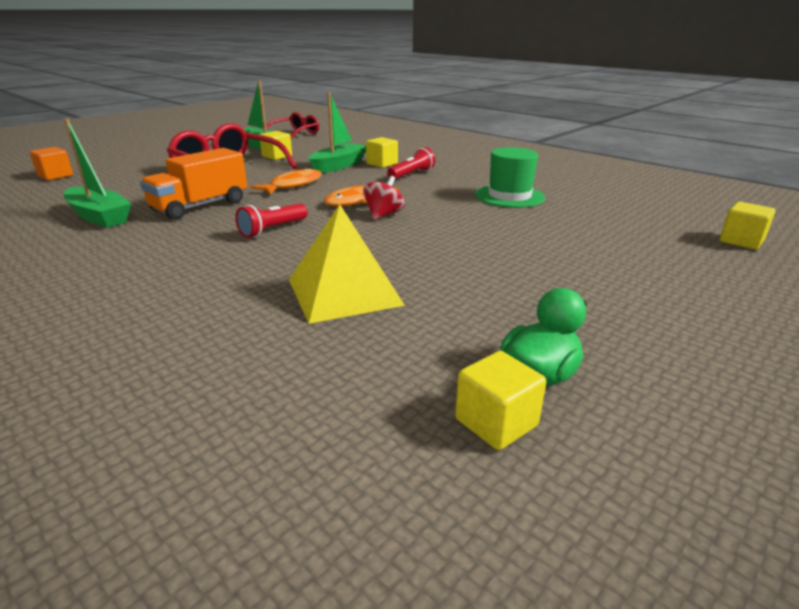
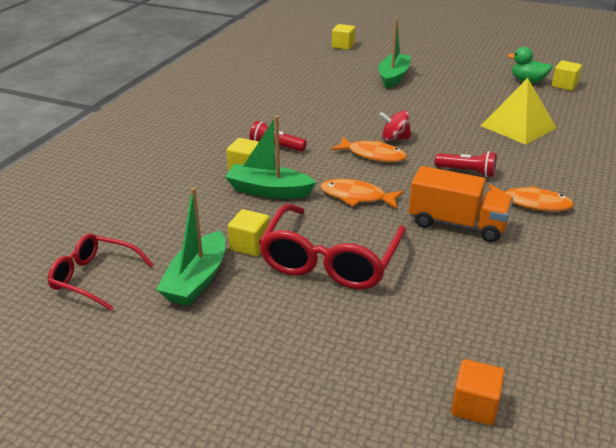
camera: 110 degrees left, 5 degrees up
(99, 217) = (536, 268): green boat -> green boat (393, 77)
(172, 242) = (532, 203): none -> orange fish
(509, 196) = (310, 102): green hat -> none

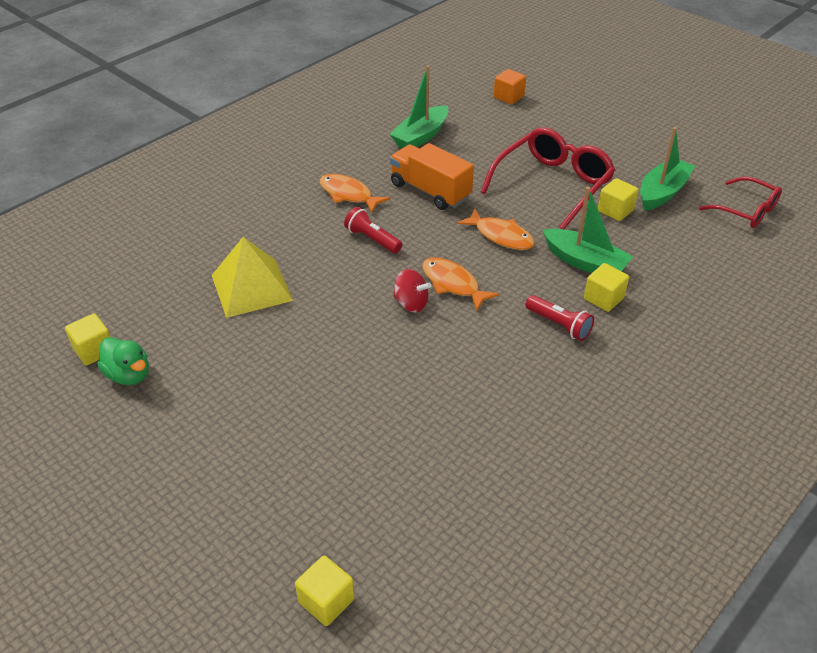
camera: 160 degrees left, 10 degrees up
(393, 77) = (314, 444): green boat -> green boat (421, 136)

